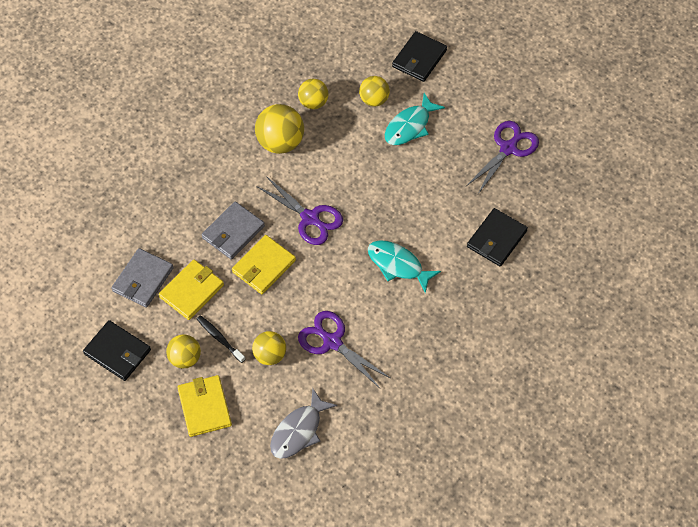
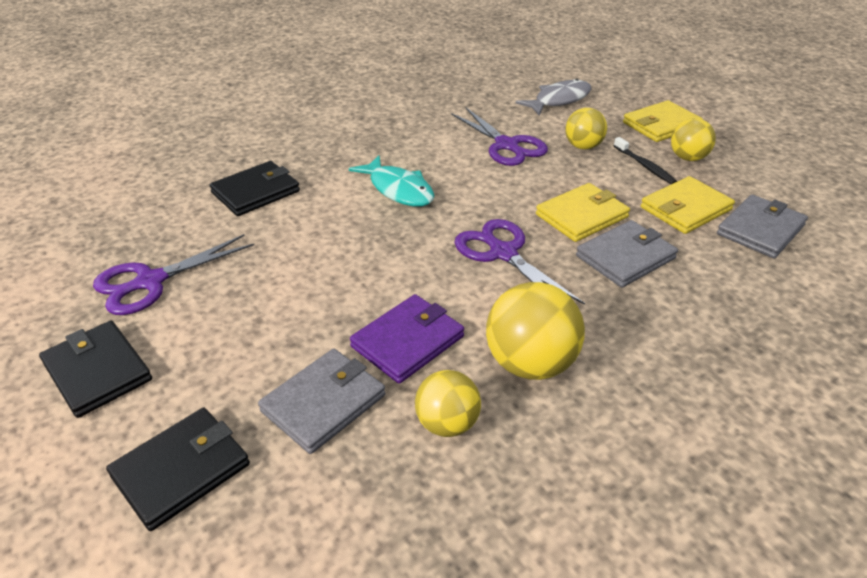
camera: 165 degrees left, 20 degrees down
(117, 352) = (777, 174): black wallet -> black wallet (97, 371)
(204, 407) = (661, 125): yellow wallet -> yellow wallet turned 60 degrees clockwise
(346, 142) = (408, 341): none -> purple wallet
(374, 100) = (324, 403): yellow ball -> grey wallet
(410, 126) = (284, 344): turquoise fish -> none

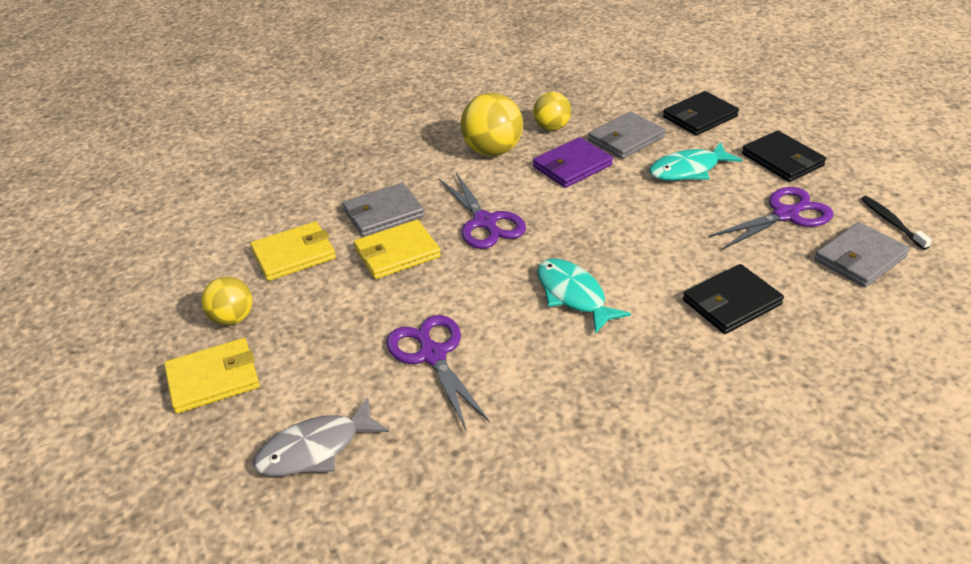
camera: 170 degrees left, 0 degrees up
(244, 344) = (688, 170): none -> turquoise fish
(583, 146) = (340, 346): yellow ball -> none
(645, 166) = (290, 310): black toothbrush -> black toothbrush (891, 222)
(760, 230) = (248, 230): grey wallet -> grey wallet (860, 258)

